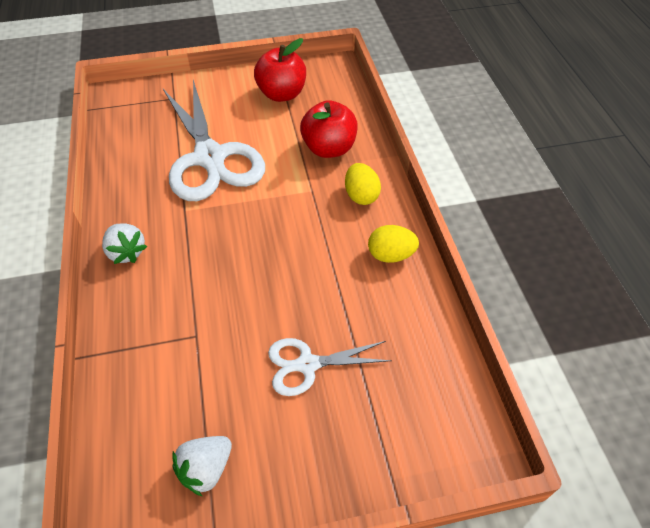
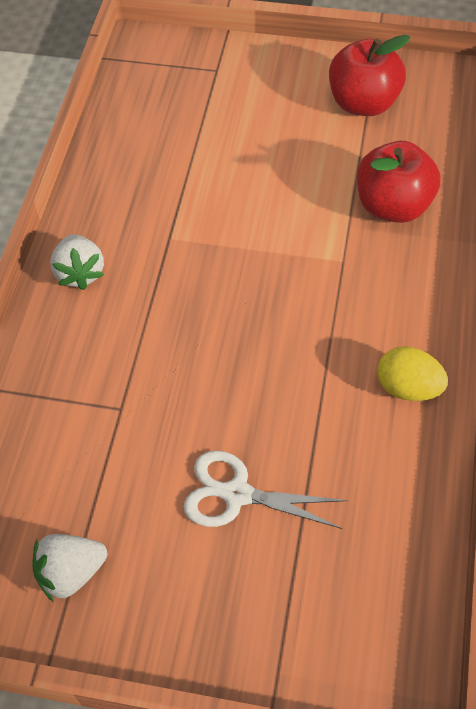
camera: 25 degrees right, 5 degrees up
(210, 158) = (229, 173): white scissors -> none
(361, 195) = (406, 289): yellow egg -> none

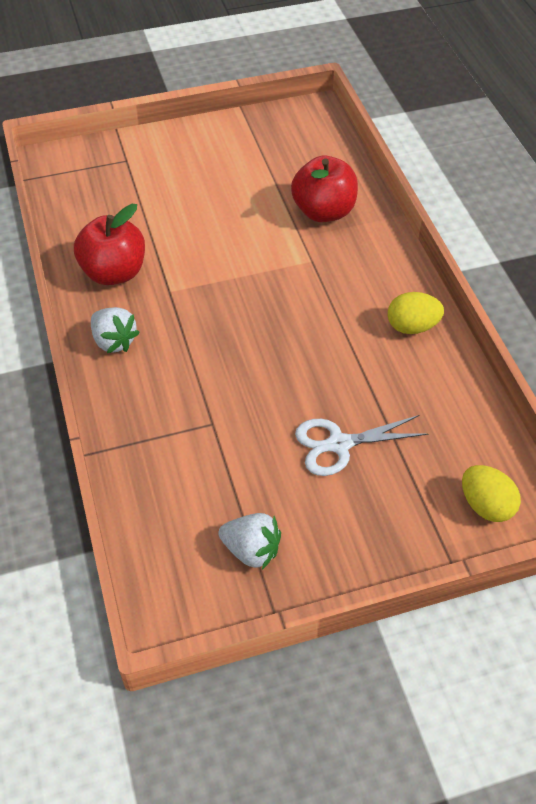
camera: 30 degrees left, 5 degrees down
(71, 572) = (251, 550): white strawberry -> white strawberry turned 105 degrees counterclockwise
(356, 648) = (485, 505): none -> yellow egg
(363, 103) = (256, 149): red apple -> red apple (114, 272)

